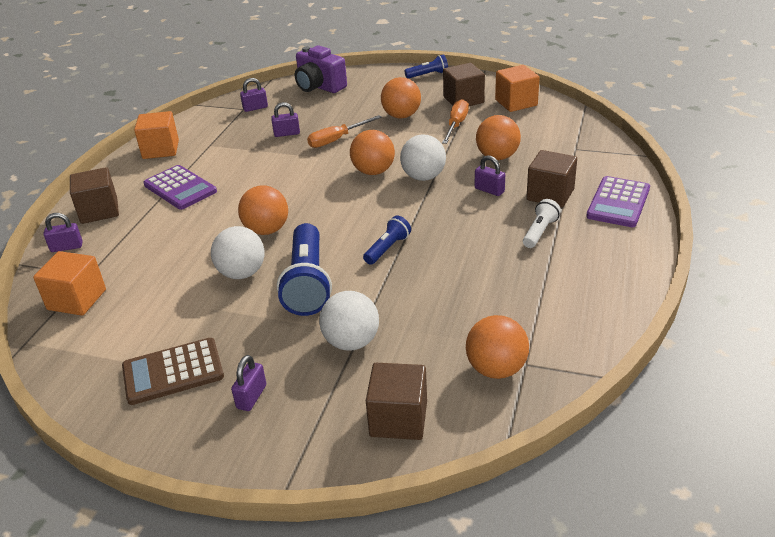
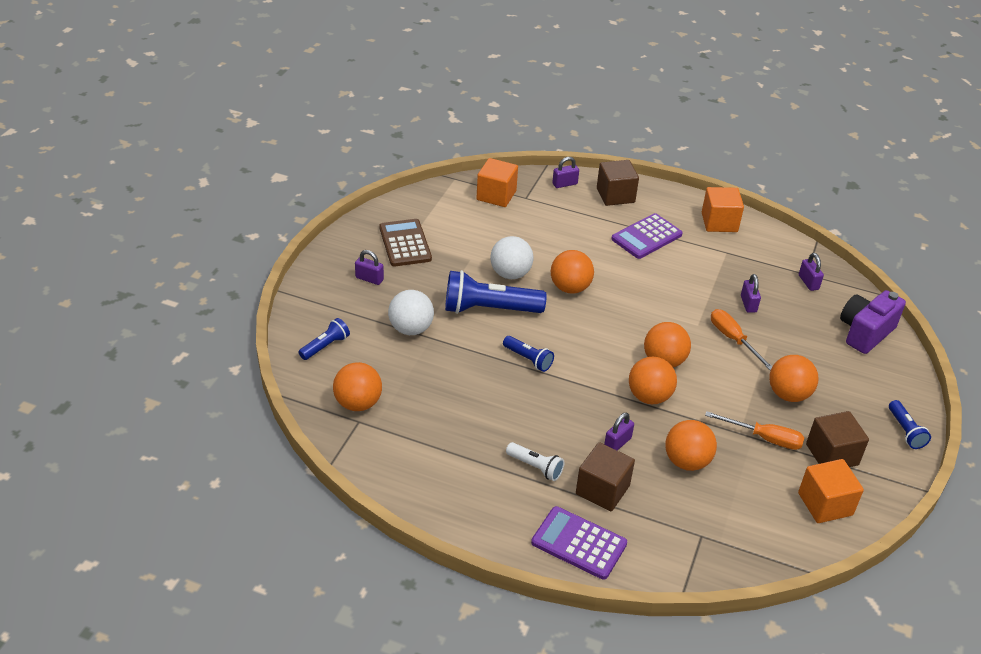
camera: 90 degrees right, 5 degrees up
(66, 247) = (565, 184): purple padlock -> purple padlock turned 75 degrees clockwise
(398, 419) = (325, 346): brown cube -> blue flashlight
(423, 177) = (649, 397): white ball -> orange ball

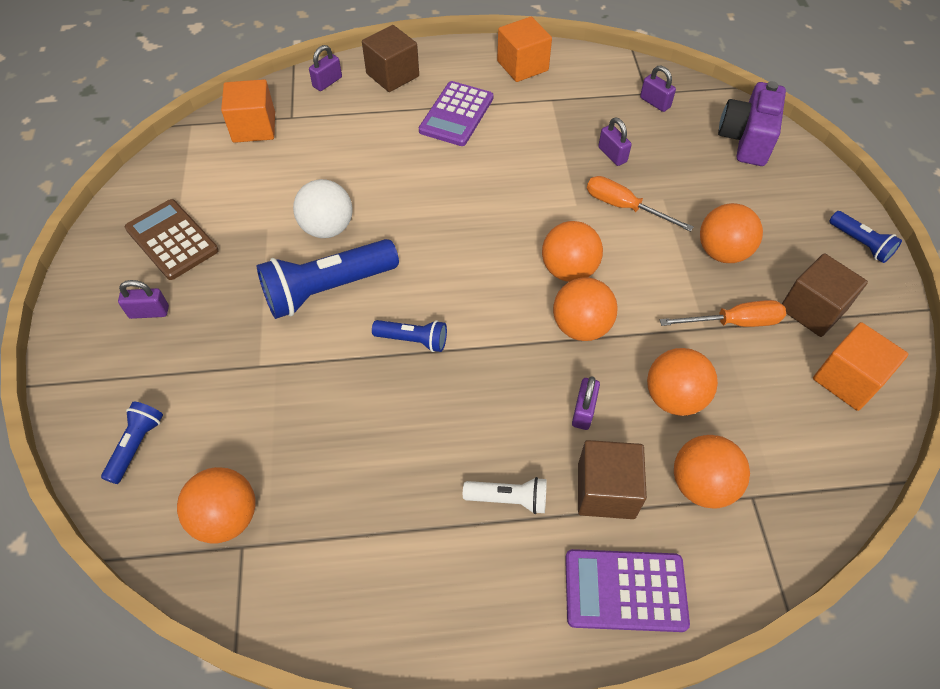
camera: 25 degrees left, 15 degrees up
(411, 329) = (242, 364): white ball -> none
(570, 288) = (408, 217): orange ball -> orange ball (701, 484)

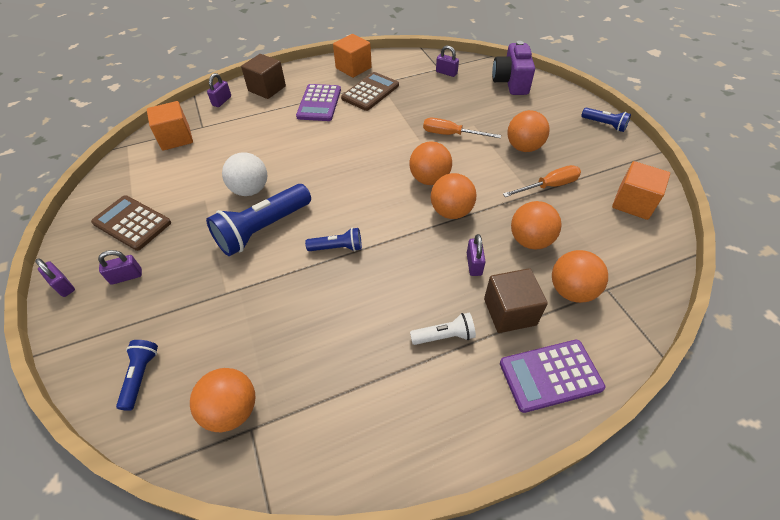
camera: 15 degrees left, 5 degrees down
(533, 111) = (370, 92): none -> brown calculator
(612, 155) = (431, 106): purple padlock -> purple padlock (63, 286)
(812, 309) = (593, 167): brown cube -> none

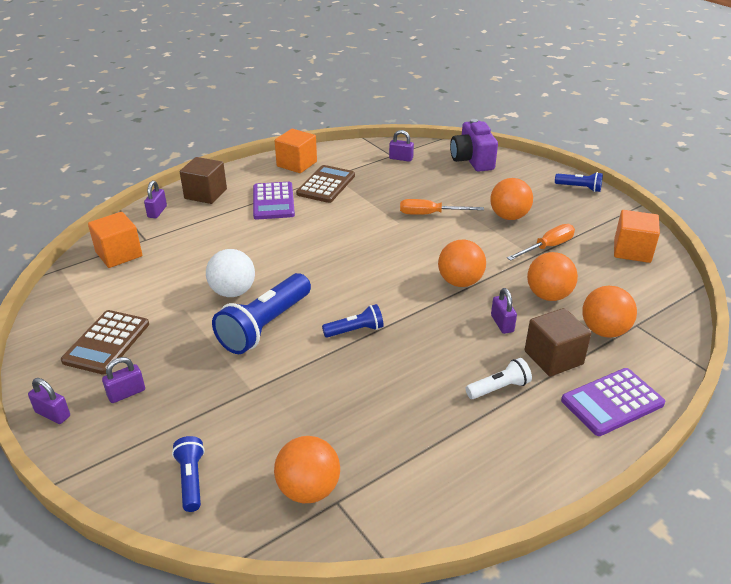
camera: 15 degrees left, 15 degrees down
(132, 223) = (107, 342): brown calculator -> brown calculator turned 90 degrees counterclockwise
(429, 179) = (425, 256): orange ball -> none

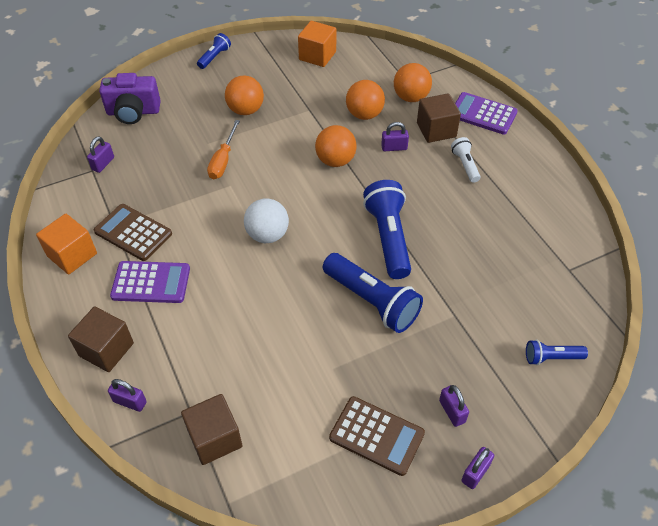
camera: 80 degrees left, 15 degrees up
(119, 254) = (215, 438): orange cube -> brown cube
(233, 292) = (314, 325): white ball -> white ball (267, 235)
(308, 489) = (559, 284): orange ball -> none
(355, 330) = (388, 237): blue flashlight -> blue flashlight, size x1.92
(547, 247) = (299, 99): orange screwdriver -> none
(612, 402) = (483, 114): purple calculator -> purple calculator turned 135 degrees clockwise

